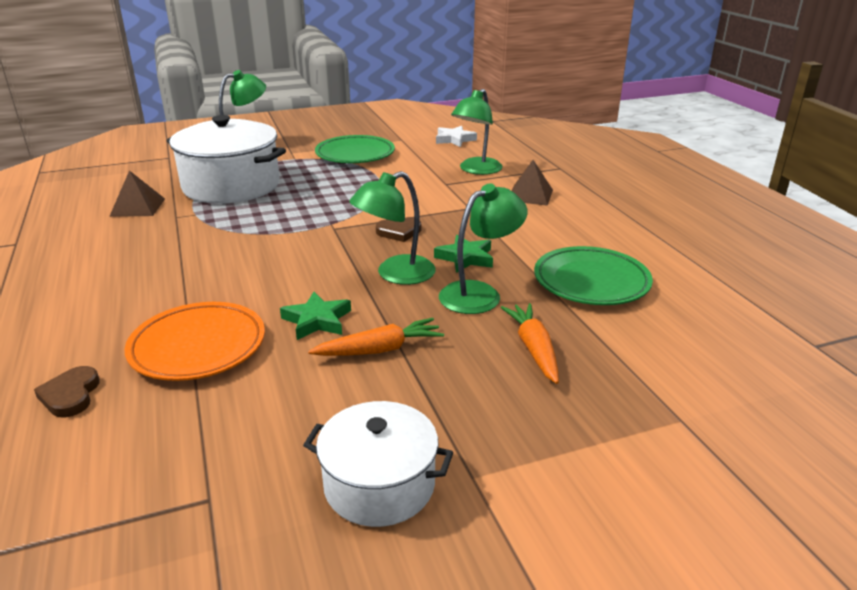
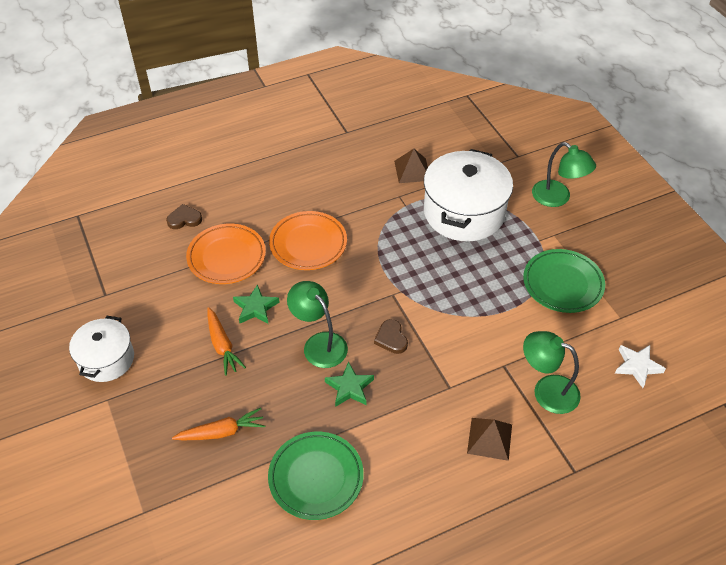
camera: 85 degrees right, 20 degrees up
(216, 277) = (308, 244): none -> orange plate
(480, 293) = (293, 399): green lamp -> none

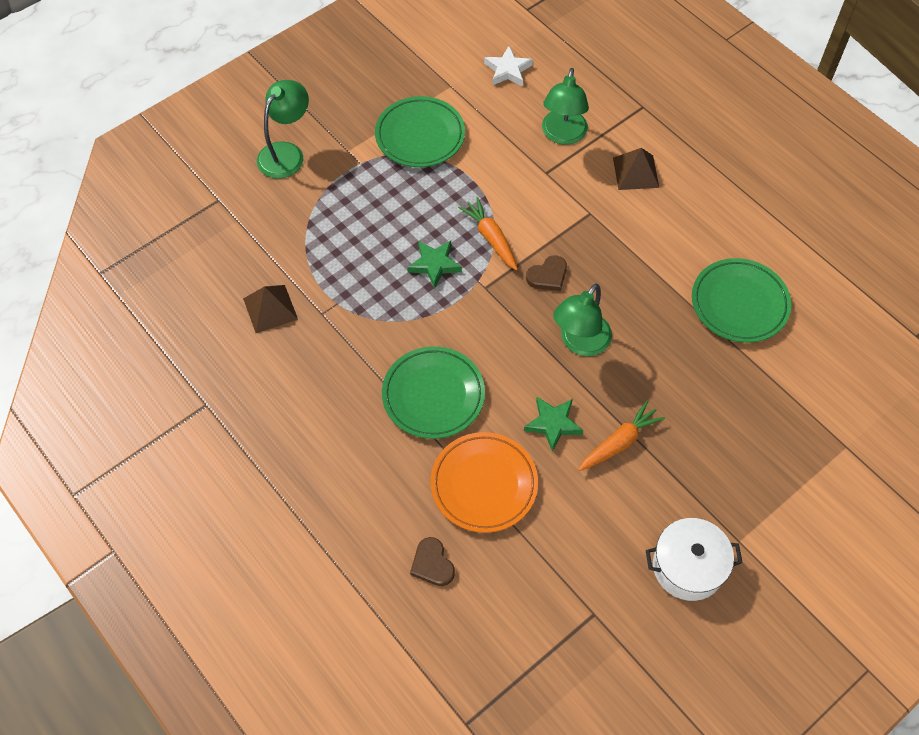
camera: 105 degrees left, 10 degrees up
(221, 432) = (728, 405): orange carrot -> orange carrot (491, 238)
(308, 244) = (433, 395): orange plate -> green plate
(349, 387) = (625, 300): green star -> green star (434, 264)
(464, 212) = (334, 240): white pot -> none

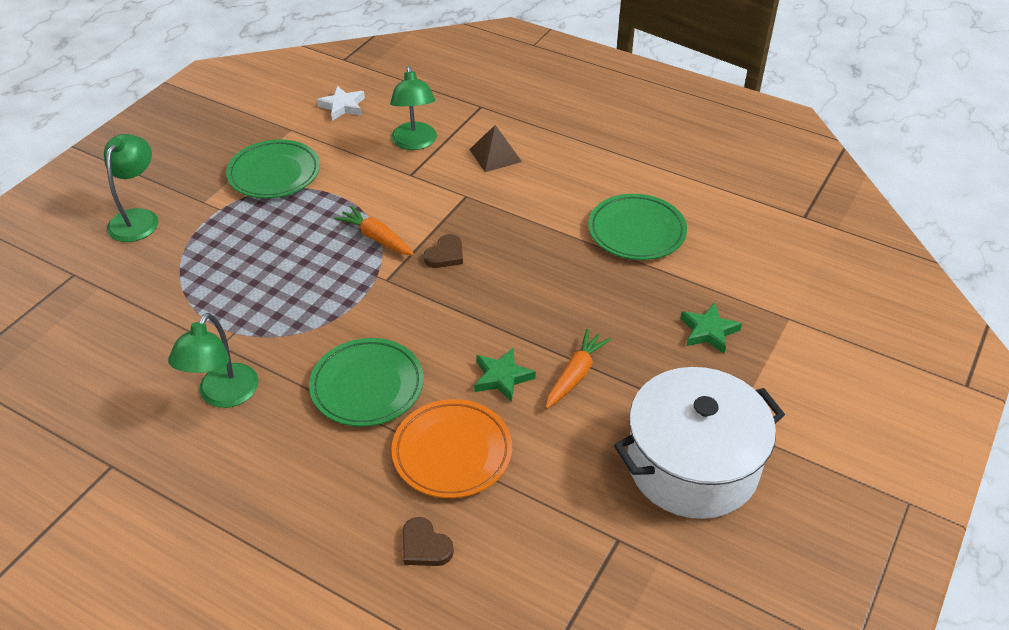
camera: 20 degrees left, 15 degrees down
(270, 309) = (160, 356): brown pyramid -> none
(434, 264) = (327, 273): green star -> green star (708, 331)
(580, 343) = (500, 301): green lamp -> green lamp (223, 396)
(688, 567) = (692, 465): white pot -> white pot, size x1.68

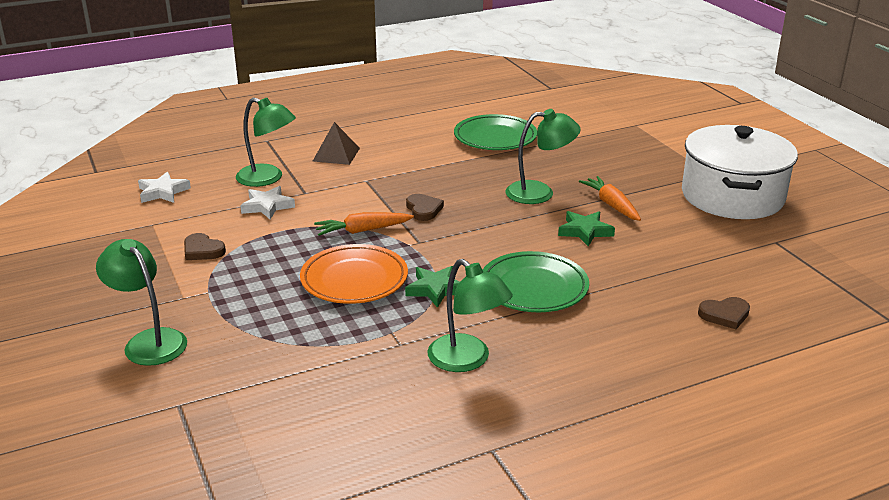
camera: 55 degrees left, 15 degrees down
(274, 174) = (202, 250): green plate -> brown heart
(369, 167) = (267, 206): none -> white star
(452, 452) = (641, 275): orange plate -> orange plate (354, 280)
(550, 313) = (540, 193): none -> green lamp
(708, 331) = (620, 150): green star -> green star (435, 289)

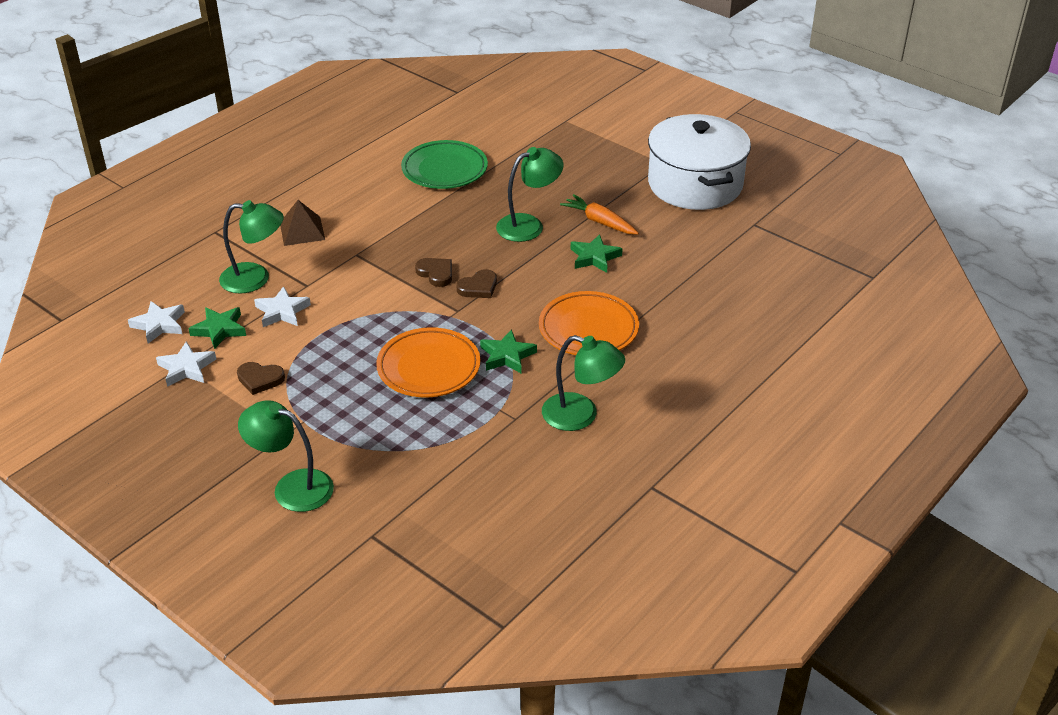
camera: 25 degrees left, 10 degrees up
(153, 227) = (186, 368): none -> white star
(205, 207) = (219, 330): none -> green star
(362, 230) = (396, 313): orange carrot -> none
(533, 288) = (588, 329): green plate -> orange plate
(725, 315) = (753, 310): brown heart -> brown heart (478, 287)

